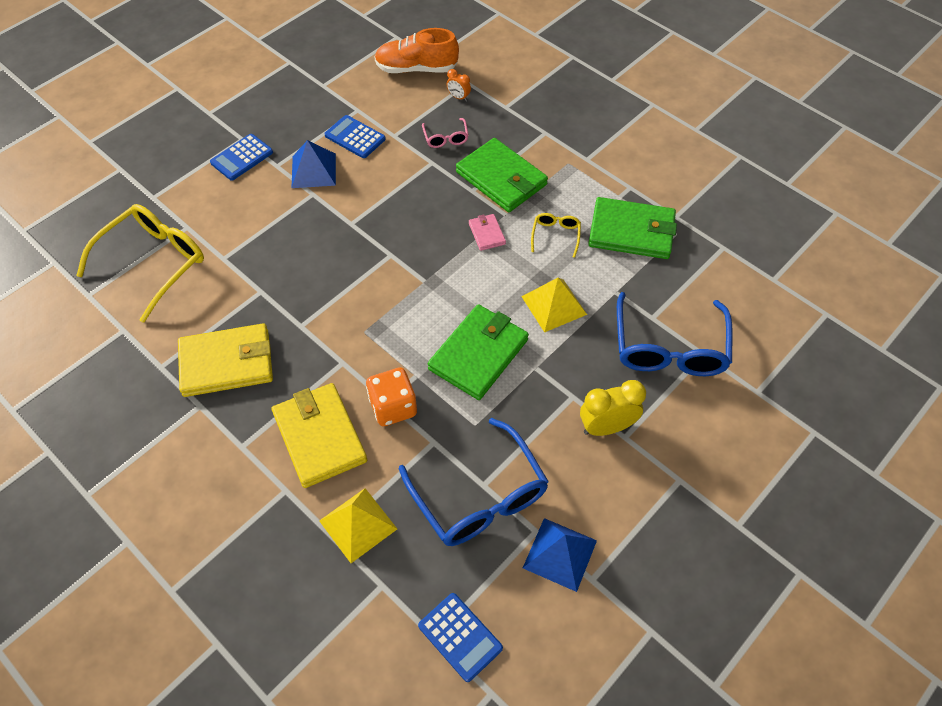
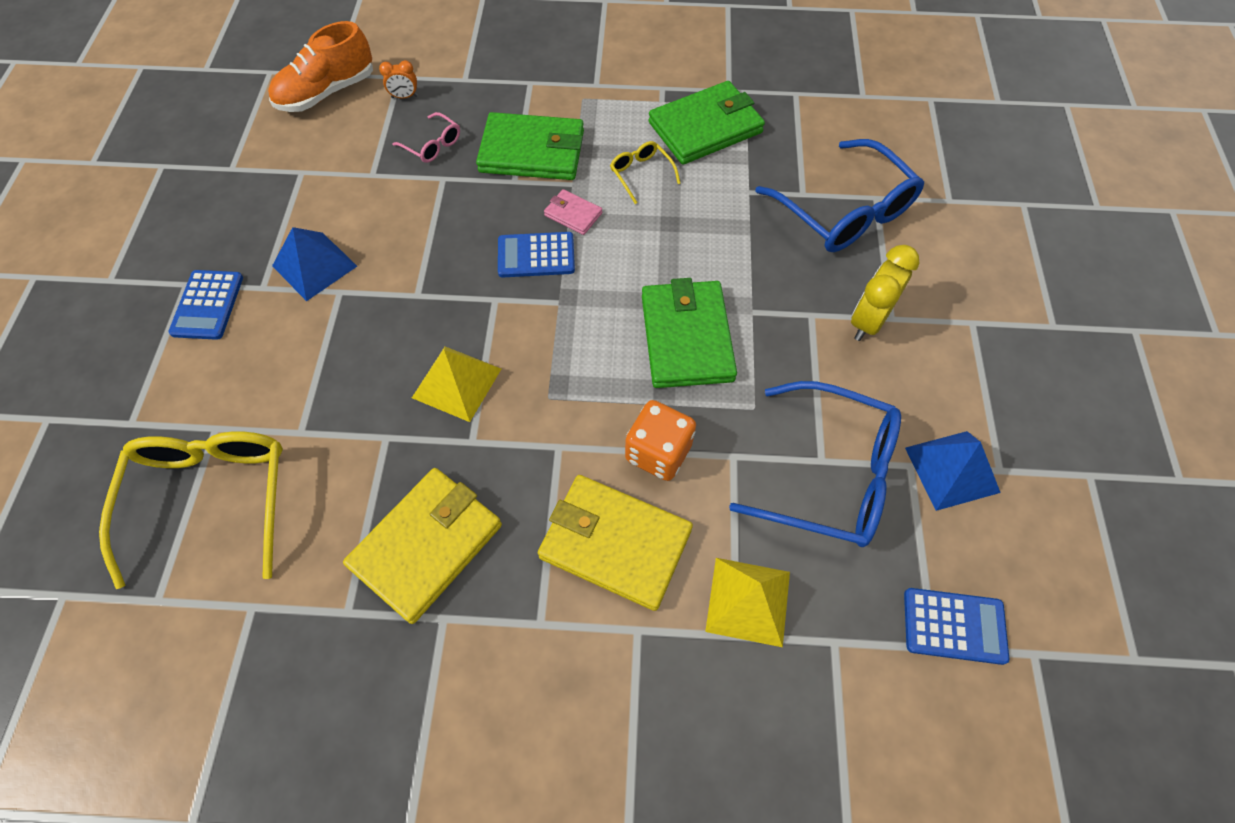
camera: 40 degrees left, 5 degrees up
(355, 137) = (328, 202): blue calculator -> blue calculator (536, 255)
(553, 305) = (707, 241): yellow pyramid -> yellow pyramid (456, 383)

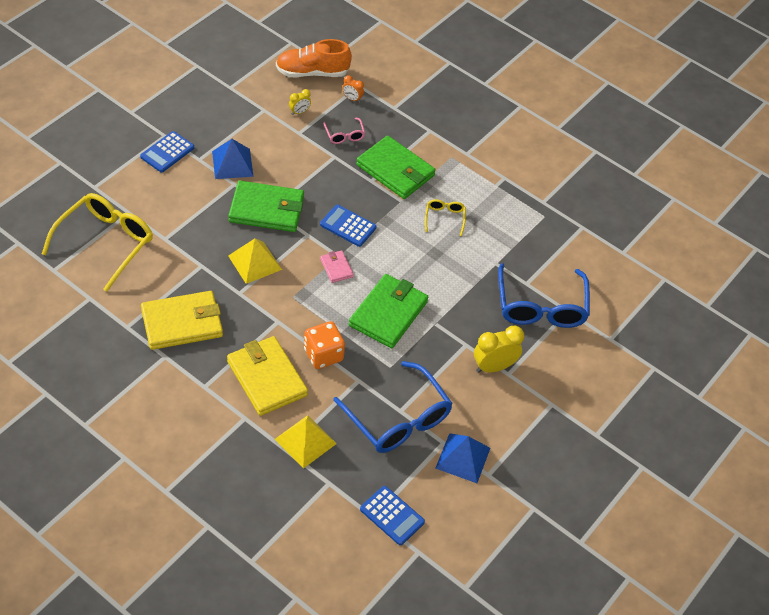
camera: 30 degrees right, 10 degrees down
(350, 149) = (299, 112): none -> yellow clock
(573, 214) = (387, 217): pink wallet -> pink wallet (336, 268)
(705, 127) = (507, 214): green wallet -> green wallet (267, 209)

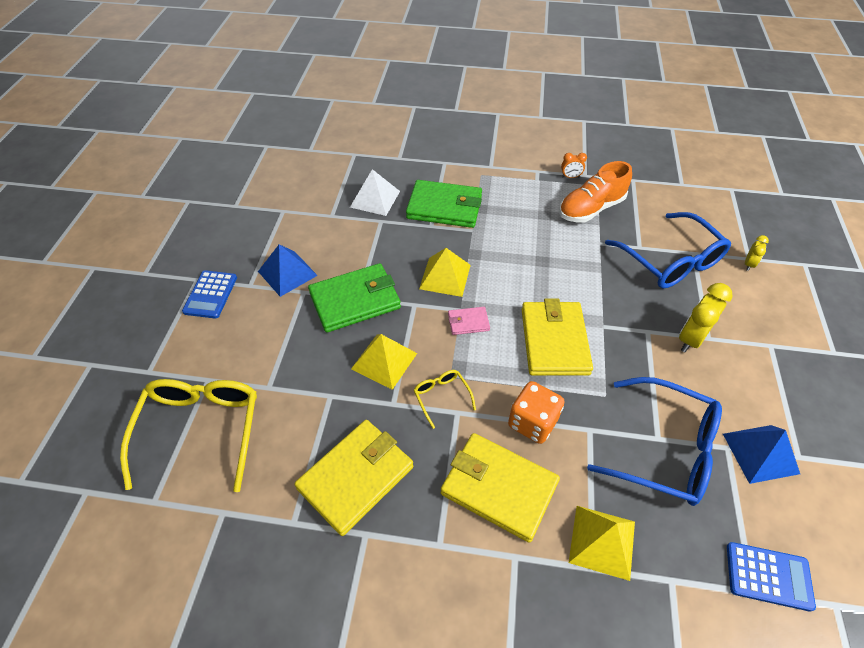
camera: 25 degrees left, 0 degrees up
(299, 112) = (318, 198): yellow clock -> yellow clock (748, 264)
(312, 72) = (304, 161): orange shoe -> orange shoe (591, 209)
(336, 268) = (468, 322): pink wallet -> pink wallet turned 45 degrees counterclockwise
(344, 135) = (375, 199): pink glasses -> white pyramid
(348, 226) = (445, 276): blue calculator -> yellow pyramid
(352, 99) = (357, 167): orange clock -> orange clock (570, 177)
(388, 313) = (554, 341): green wallet -> yellow wallet
(444, 218) = (522, 227): yellow glasses -> yellow glasses (441, 397)

